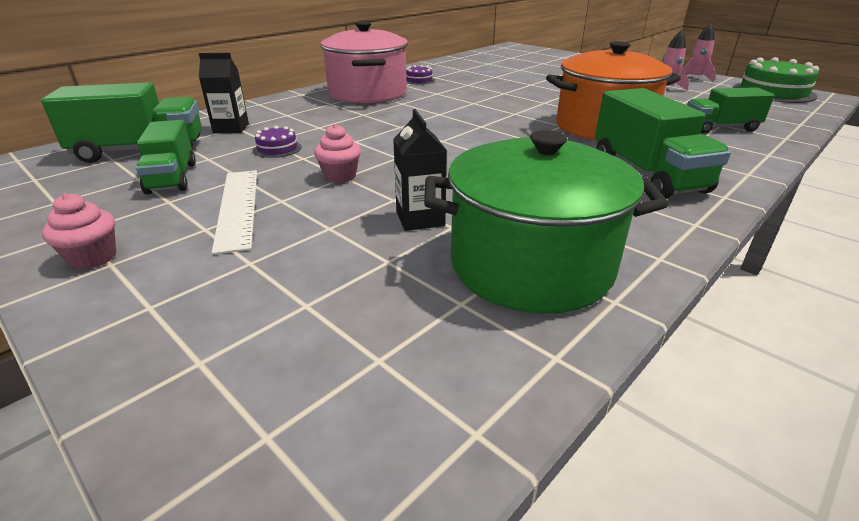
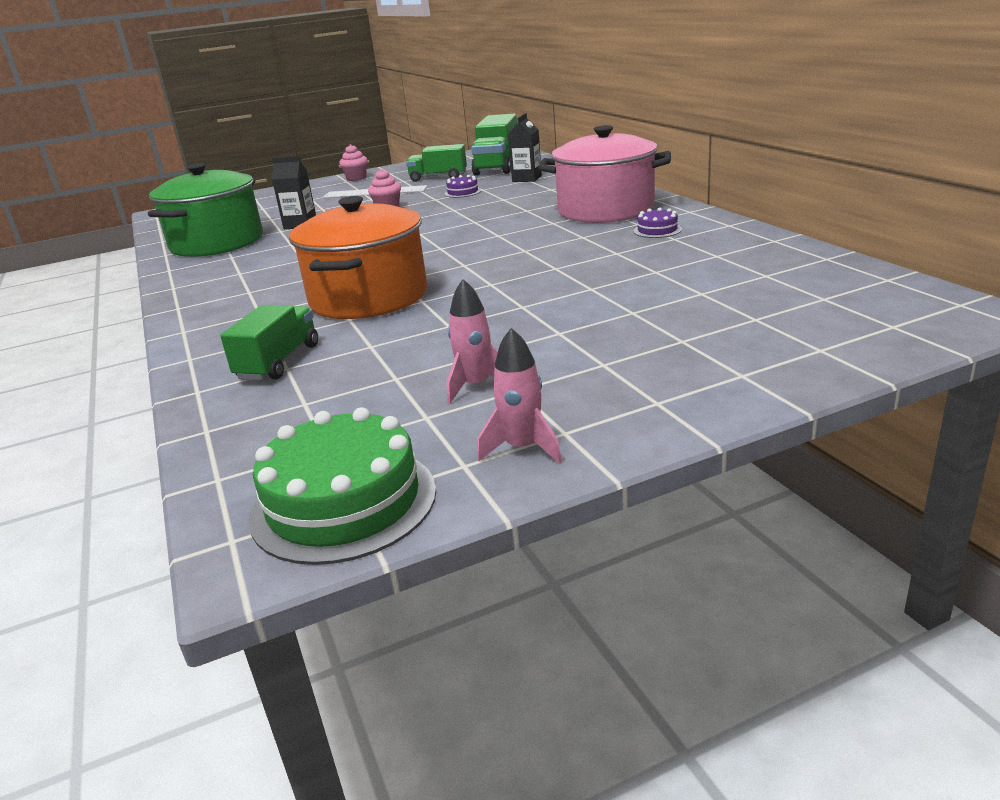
camera: 115 degrees right, 5 degrees down
(647, 174) = (249, 291): green truck -> none

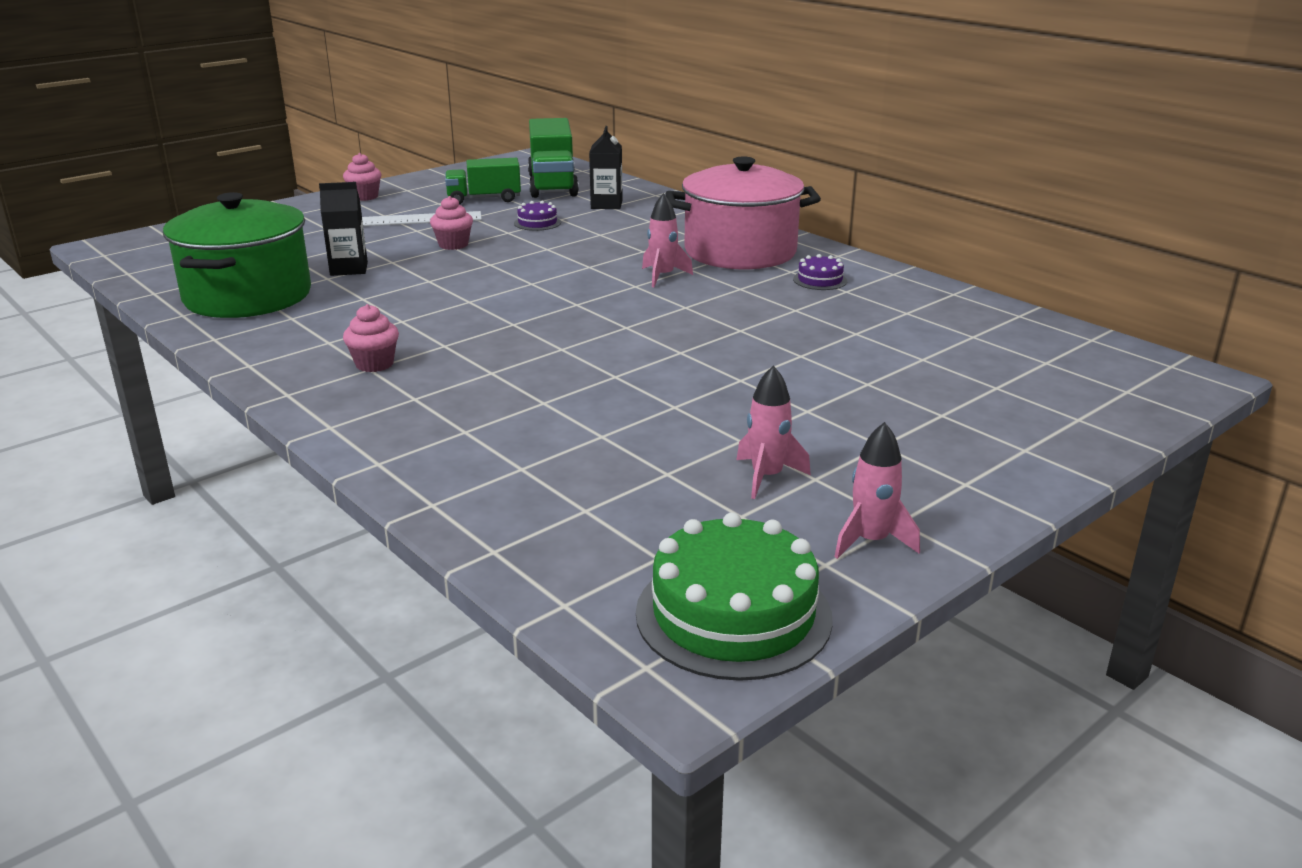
camera: 20 degrees left, 0 degrees up
(255, 289) = (374, 364): none -> pink cupcake
(279, 362) = (504, 461): green truck -> none
(369, 298) = (543, 373): orange pot -> none
(526, 228) = (663, 276): none -> pink rocket

